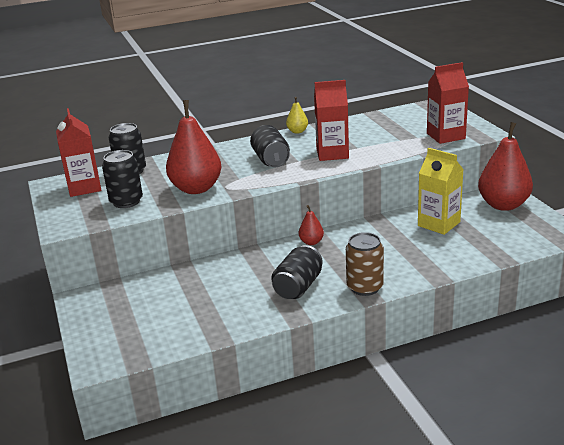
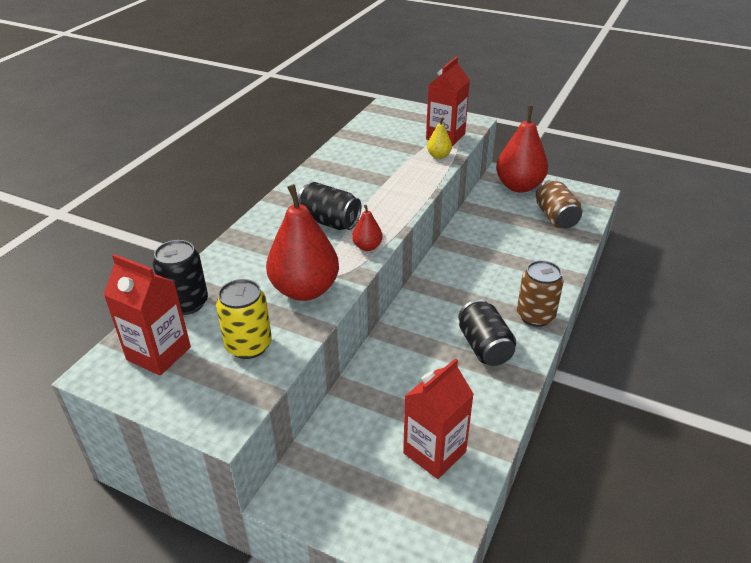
camera: 45 degrees left, 10 degrees up
(126, 202) = (248, 345): black can -> yellow can
(297, 131) = (303, 178): yellow pear -> yellow pear (438, 156)
(311, 242) = (427, 294): red pear -> red pear (367, 247)
(332, 154) = (378, 191): red carton -> red carton (434, 452)
(439, 224) = (500, 225): yellow carton -> none
(497, 236) = (556, 217): none -> brown can

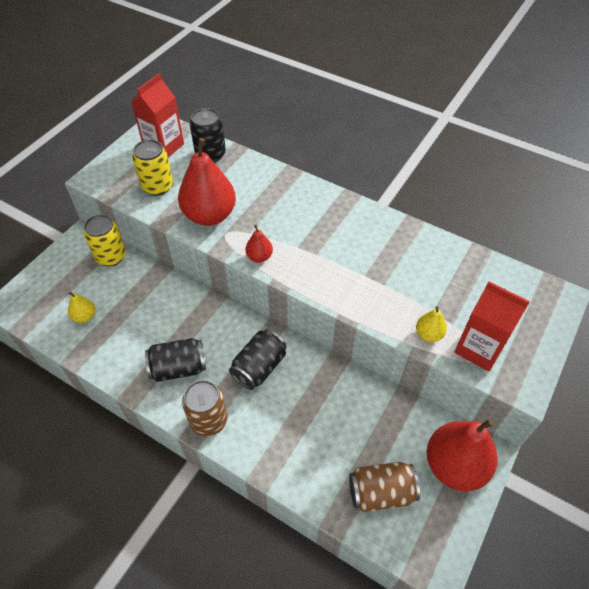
camera: 95 degrees right, 15 degrees up
(325, 447) = (111, 256): none -> yellow can
(329, 222) = (302, 232): black can -> black can (259, 367)
(434, 452) = (85, 316): red carton -> yellow pear

